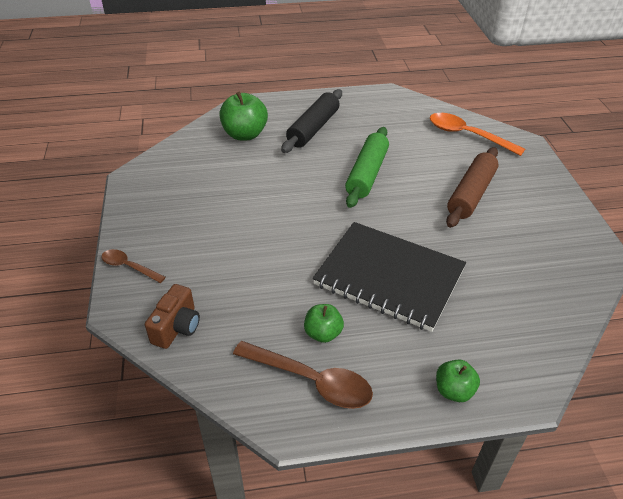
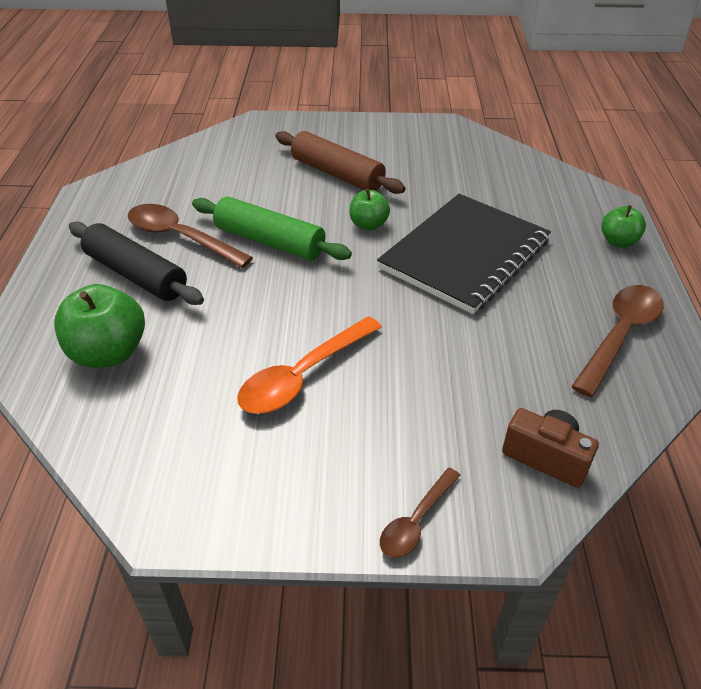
camera: 80 degrees left, 0 degrees up
(323, 333) = (551, 318): green apple -> green apple (368, 225)
(356, 136) = (180, 237): none -> brown spoon
(467, 135) = (224, 153): orange spoon -> orange spoon (303, 376)

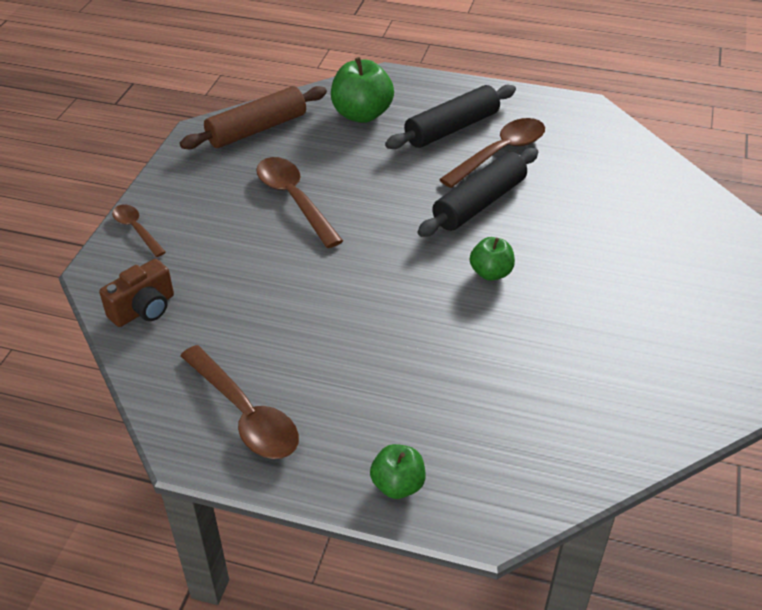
camera: 105 degrees right, 0 degrees up
(269, 241) = (479, 203): green rolling pin -> black rolling pin
(303, 376) = (294, 200): orange spoon -> brown spoon
(337, 174) = (600, 267): brown rolling pin -> brown rolling pin (257, 129)
(464, 255) = (416, 333): black notebook -> none

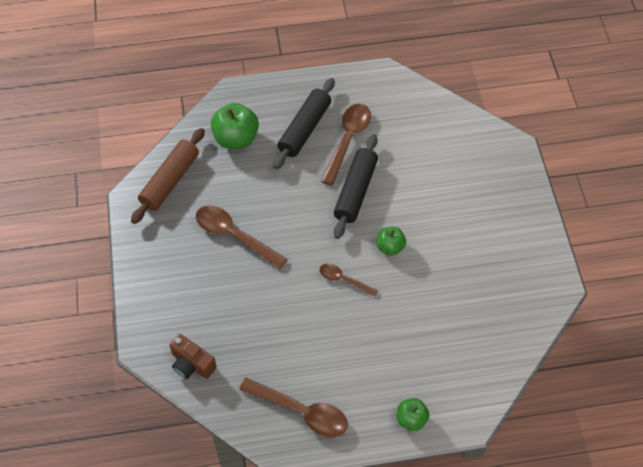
camera: 25 degrees left, 15 degrees up
(136, 230) = (144, 303): brown spoon -> brown spoon (344, 280)
(144, 309) = (192, 364): brown camera -> brown camera turned 105 degrees clockwise

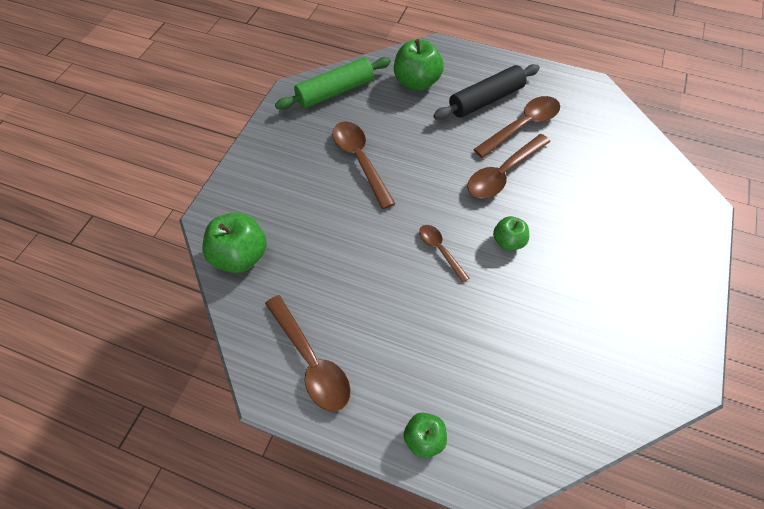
camera: 30 degrees right, 0 degrees up
(170, 181) = (335, 91): brown rolling pin -> green rolling pin
(192, 364) = (240, 256): brown camera -> green apple
(355, 191) = (503, 173): black rolling pin -> brown spoon

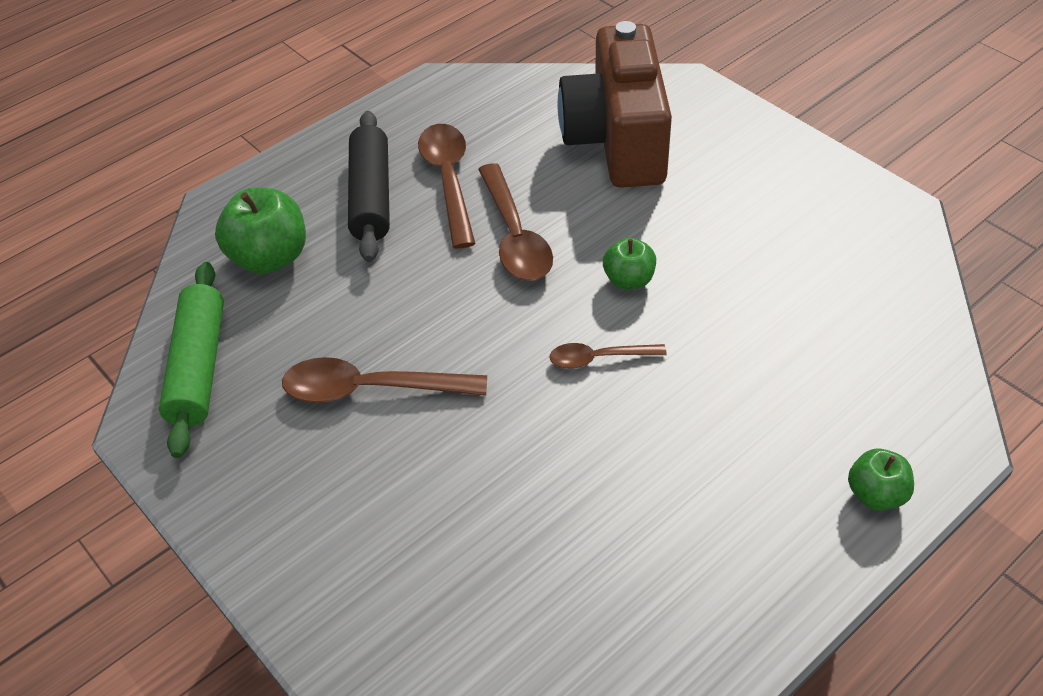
camera: 60 degrees left, 10 degrees down
(240, 256) = (450, 627): green apple -> none
(311, 361) = (699, 589): brown spoon -> none
(619, 190) = (617, 141): none -> brown camera

